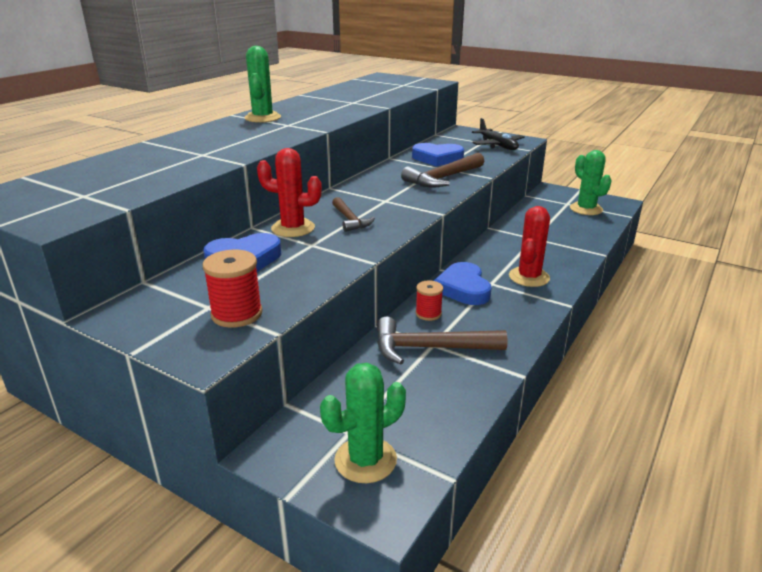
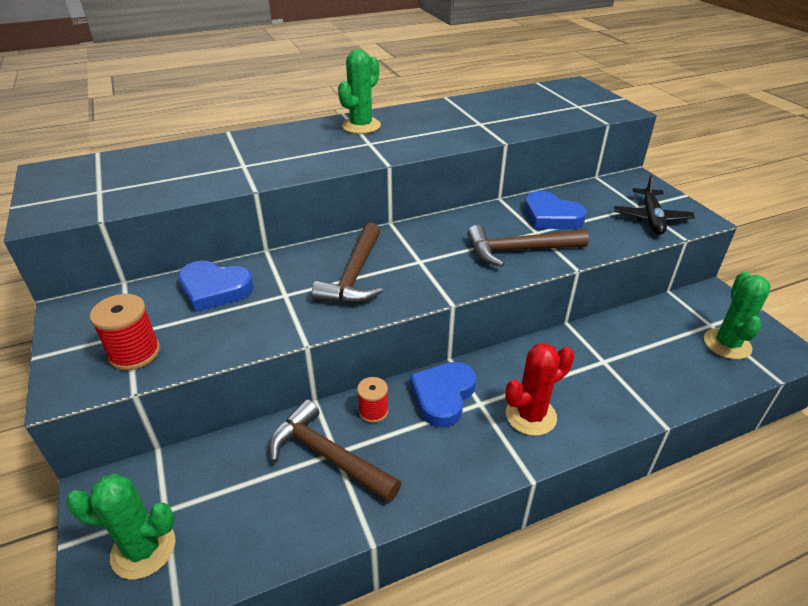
camera: 35 degrees right, 10 degrees up
(293, 228) = (295, 266): red cactus -> none
(350, 220) = (354, 276): brown hammer -> brown hammer, size x1.64

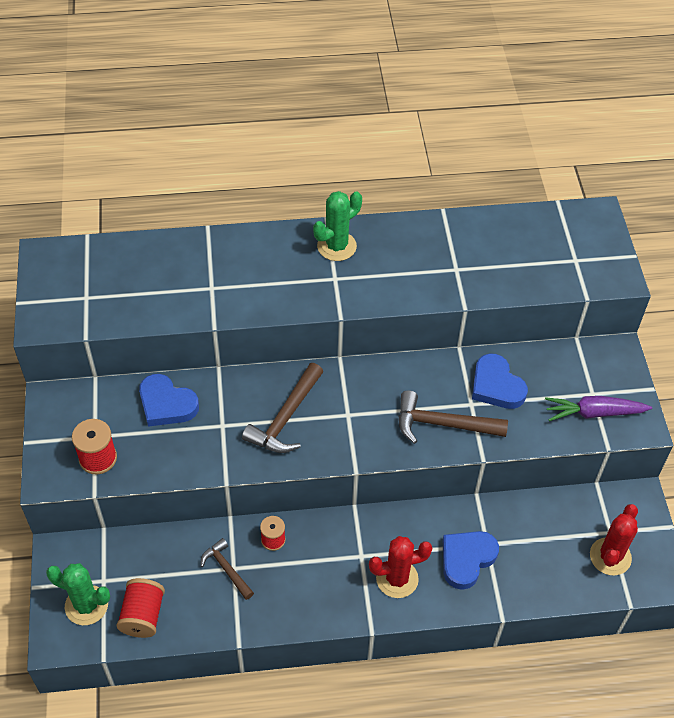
camera: 15 degrees right, 15 degrees up
(228, 541) = (143, 615): none -> red spool
(327, 455) = (226, 569): brown hammer -> brown hammer, size x0.61
(443, 396) = (334, 540): blue heart -> blue heart (466, 559)
(651, 218) = (594, 413): black plane -> purple carrot
(727, 344) = (610, 556): green cactus -> red cactus

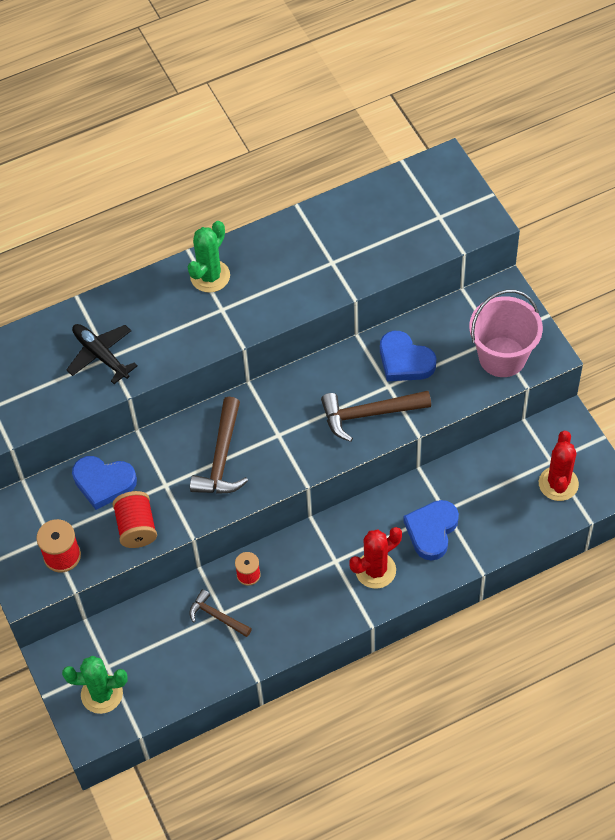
camera: 15 degrees left, 5 degrees up
(143, 615) = (158, 684): red spool -> red spool (136, 528)
(206, 284) = (101, 355): none -> black plane
(594, 413) = (502, 357): purple carrot -> pink bucket

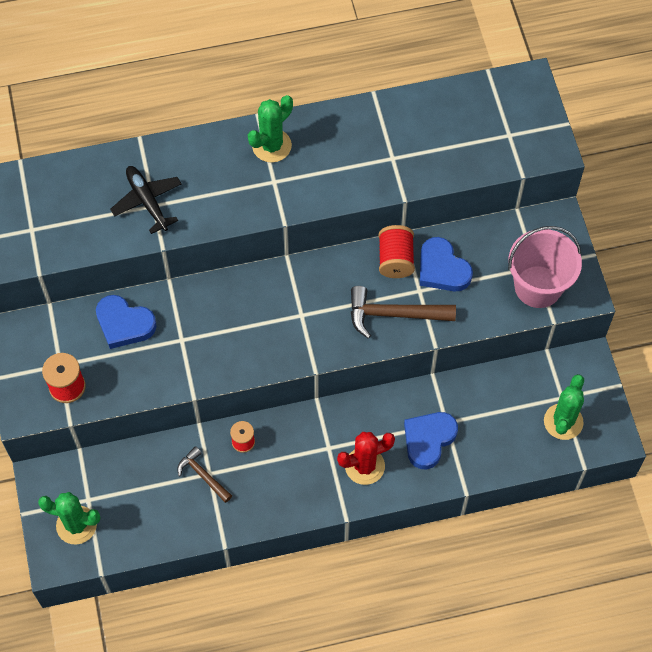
camera: 10 degrees right, 5 degrees up
(136, 528) = (144, 375): red spool -> red spool (395, 260)
(222, 458) = (241, 326): brown hammer -> none
(558, 483) = (563, 421): red cactus -> green cactus

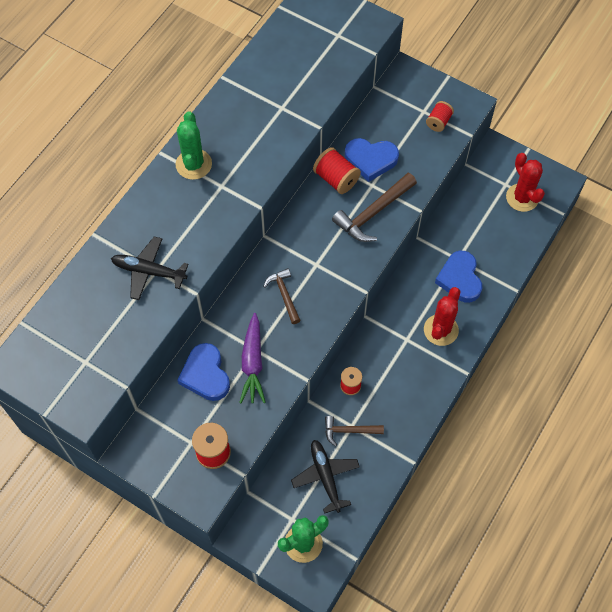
camera: 45 degrees left, 0 degrees up
(124, 324) = (205, 375): blue heart -> blue heart turned 90 degrees clockwise
(147, 493) = (325, 477): none -> black plane
(167, 347) = (252, 363): none -> purple carrot
(249, 316) = (284, 295): none -> brown hammer
(538, 286) = (438, 122): pink bucket -> red spool
(563, 421) = (522, 198): green cactus -> red cactus

